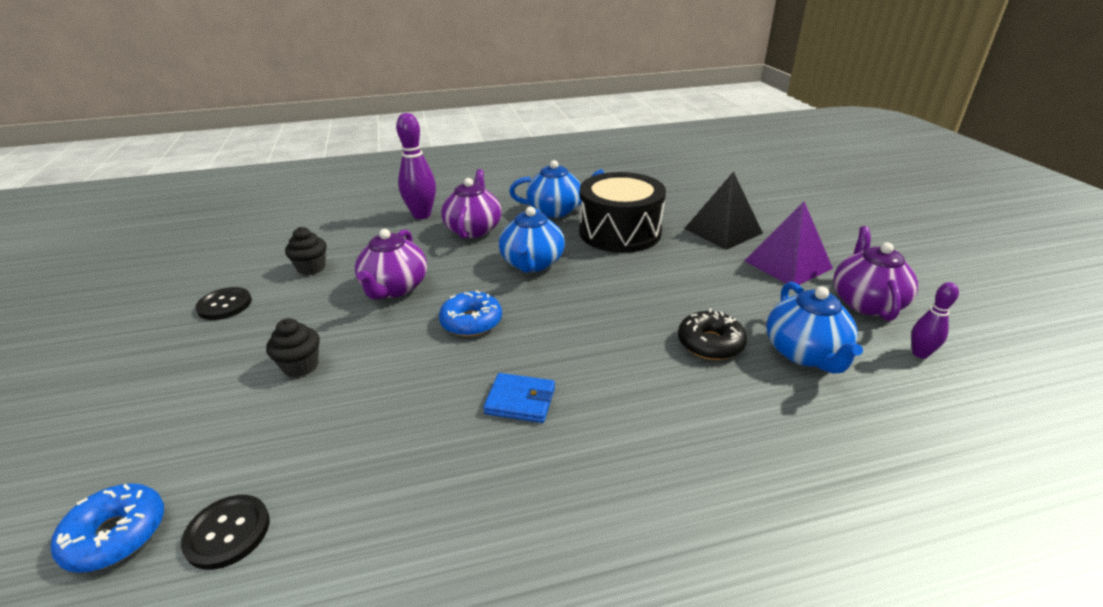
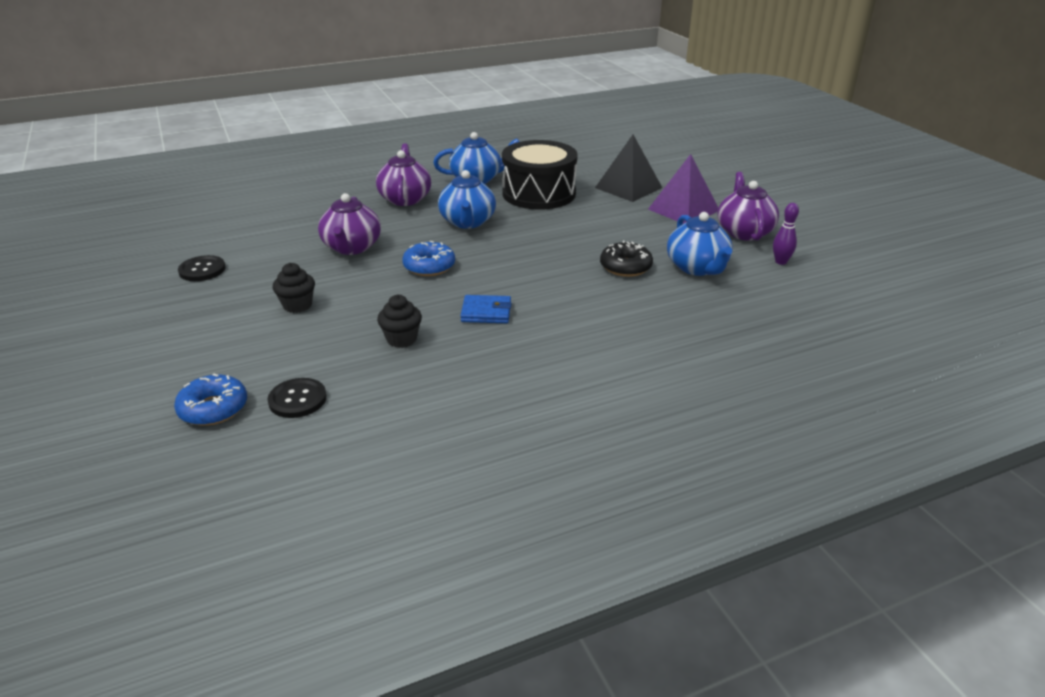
camera: 10 degrees left, 0 degrees up
(311, 268) = (267, 238): black cupcake -> black cupcake (401, 339)
(421, 215) = (351, 190): purple bowling pin -> none

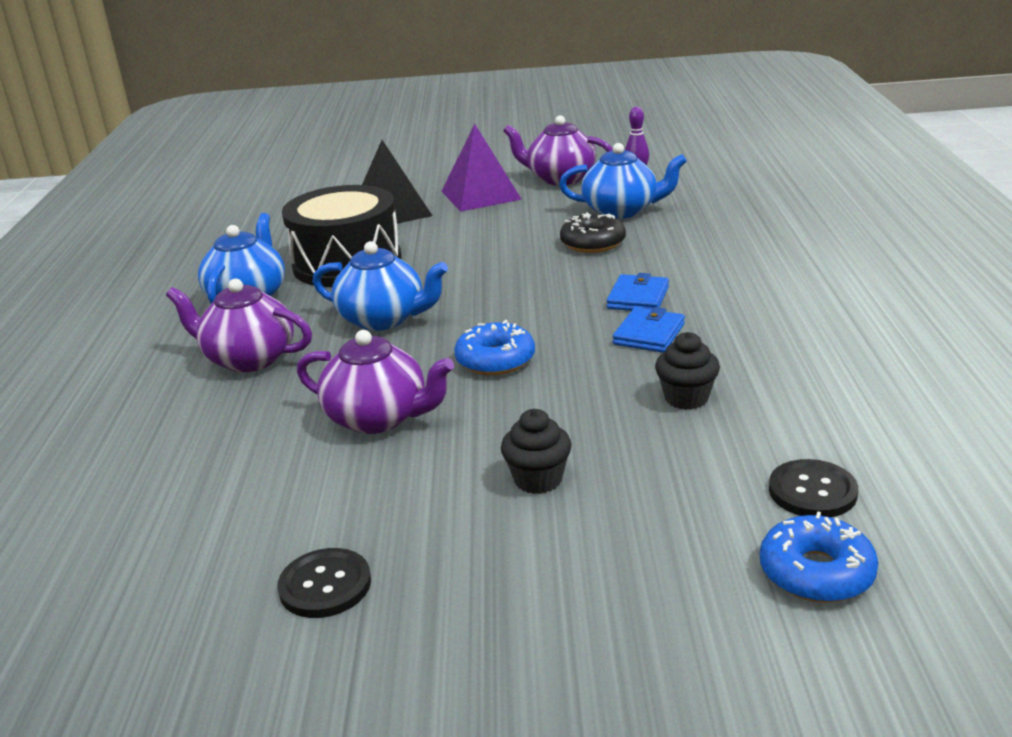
camera: 65 degrees left, 5 degrees down
(541, 299) = (638, 298): none -> blue wallet

